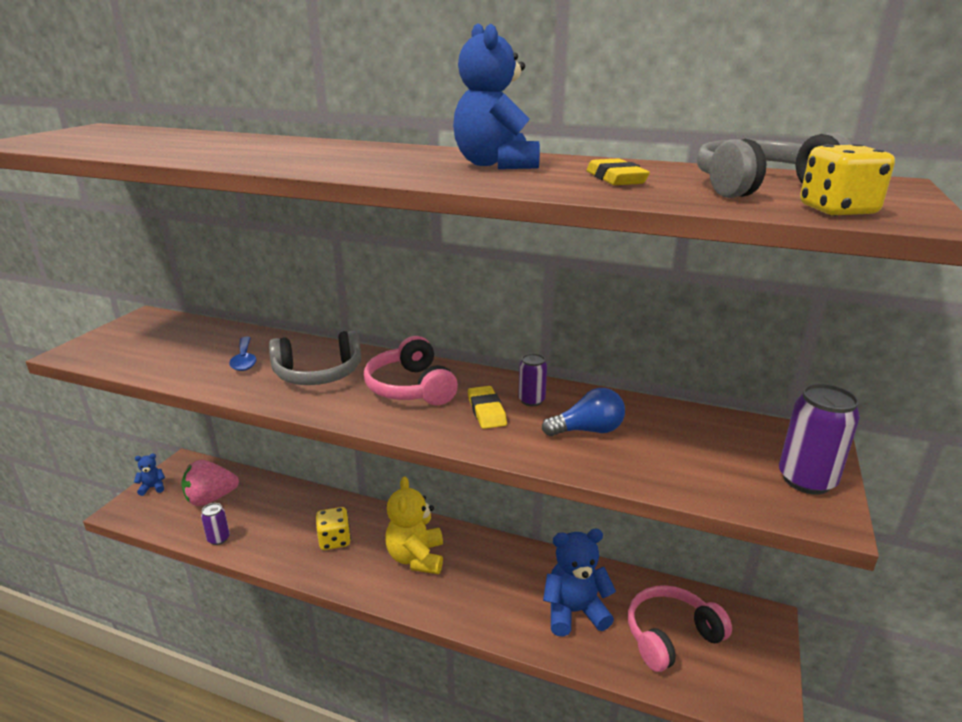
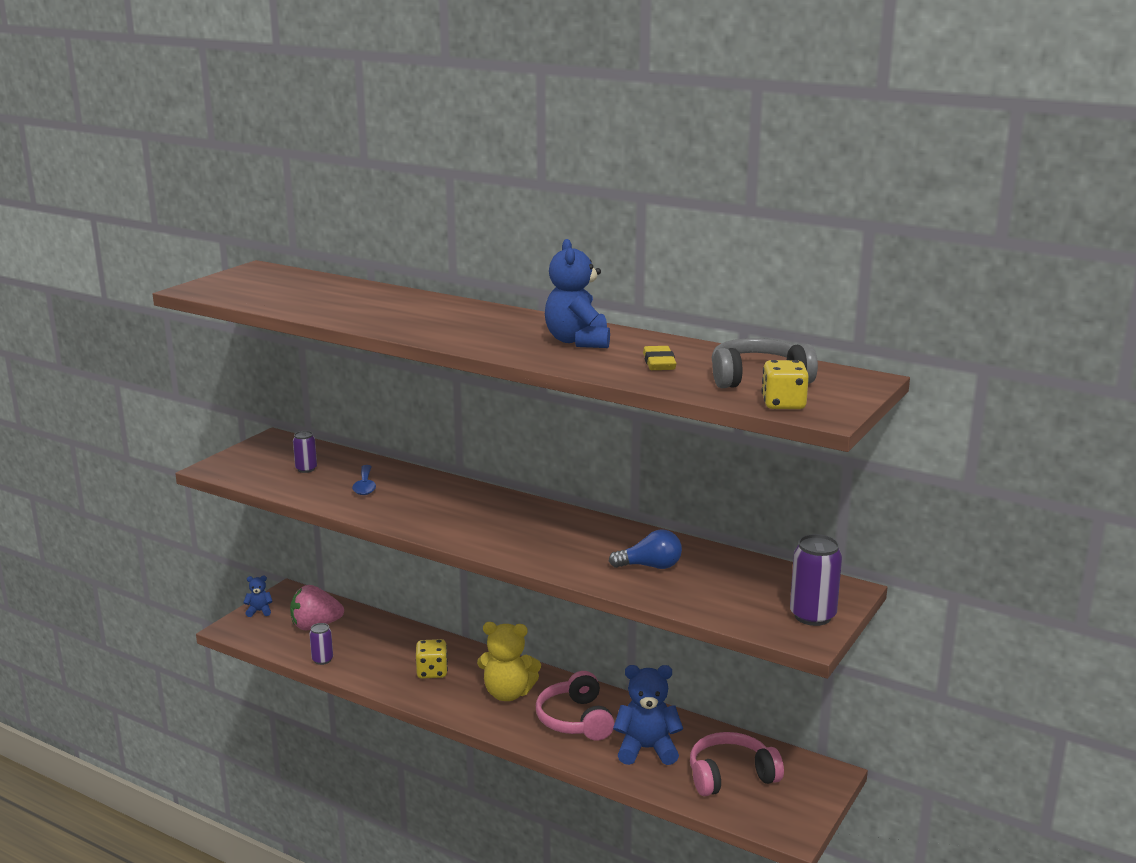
camera: 10 degrees right, 5 degrees down
(318, 374) = (429, 503): grey headphones -> none
(411, 388) = (509, 521): pink headphones -> pink headphones (575, 720)
(416, 558) = (508, 693): yellow teddy bear -> yellow teddy bear turned 90 degrees counterclockwise
(486, 411) = (569, 544): yellow eraser -> none
(531, 400) = (612, 540): purple can -> purple can (306, 469)

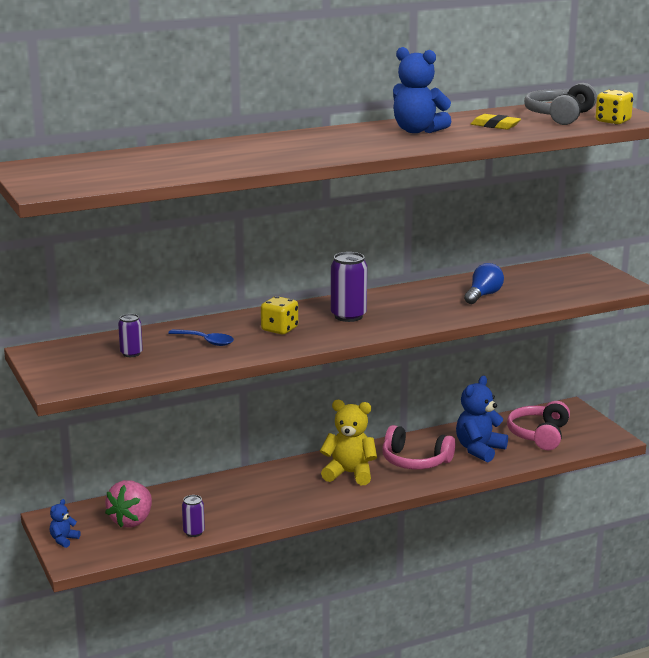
camera: 55 degrees left, 0 degrees up
(432, 672) = (279, 493): yellow dice -> yellow dice (279, 329)
(508, 693) = (349, 474): yellow teddy bear -> yellow teddy bear turned 120 degrees counterclockwise
(812, 616) = (603, 278): purple can -> purple can (348, 316)

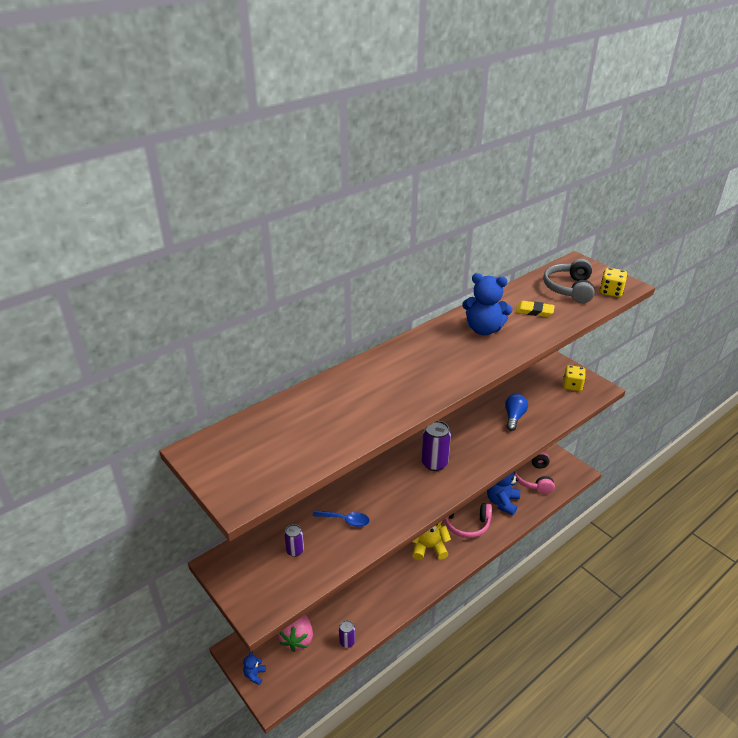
camera: 15 degrees left, 15 degrees up
(279, 329) = (393, 491): yellow dice -> yellow dice (572, 386)

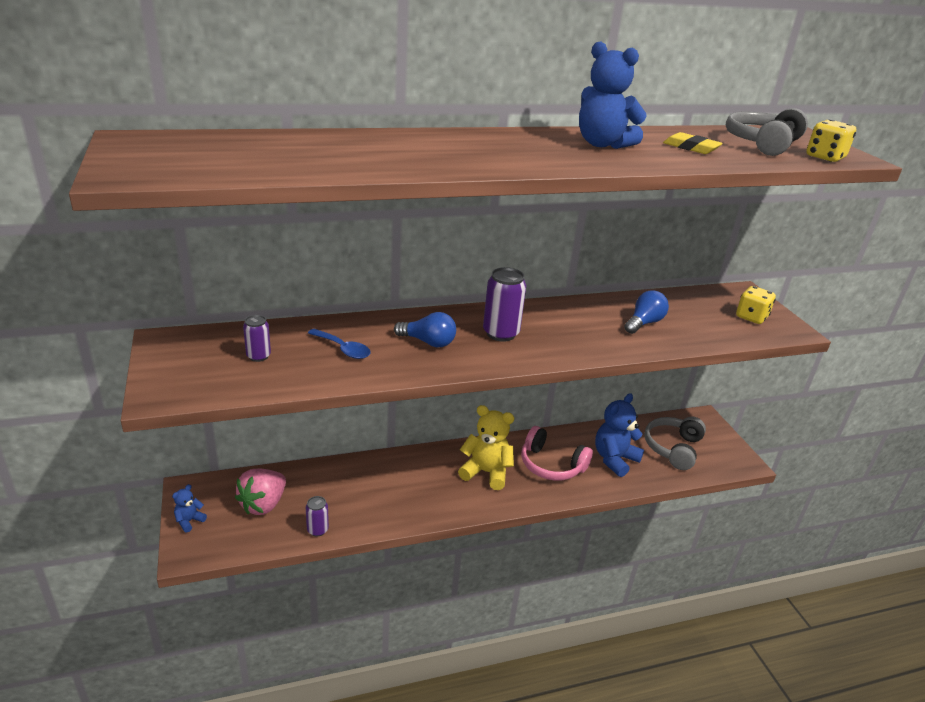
camera: 20 degrees right, 5 degrees down
(395, 490) = (428, 342): none -> blue light bulb
(533, 478) = (673, 448): pink headphones -> grey headphones

